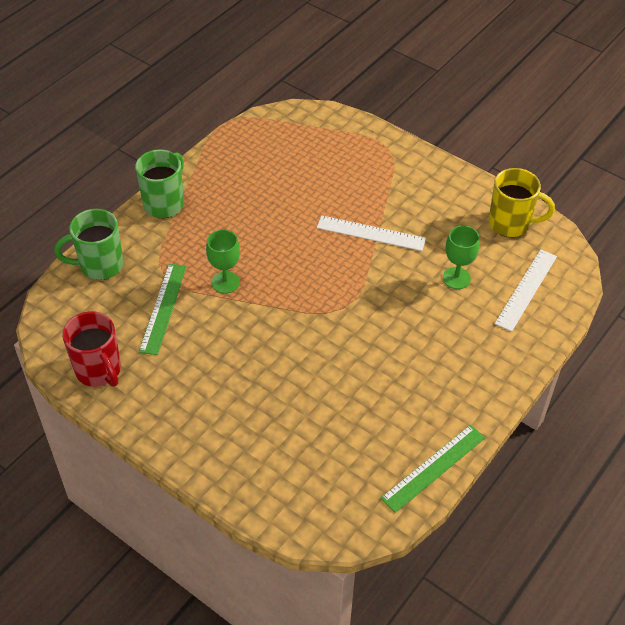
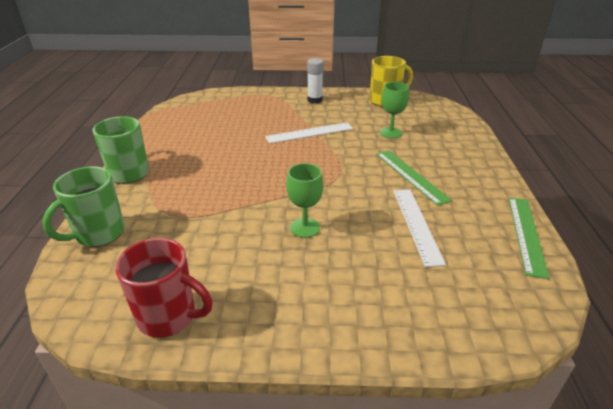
camera: 35 degrees left, 15 degrees down
(163, 308) = (192, 237): green ruler -> green ruler (411, 176)
(225, 282) = (232, 197): green goblet -> green goblet (305, 227)
(429, 181) = (315, 100): none -> white glue stick
(526, 289) = (435, 122): white ruler -> white ruler (416, 224)

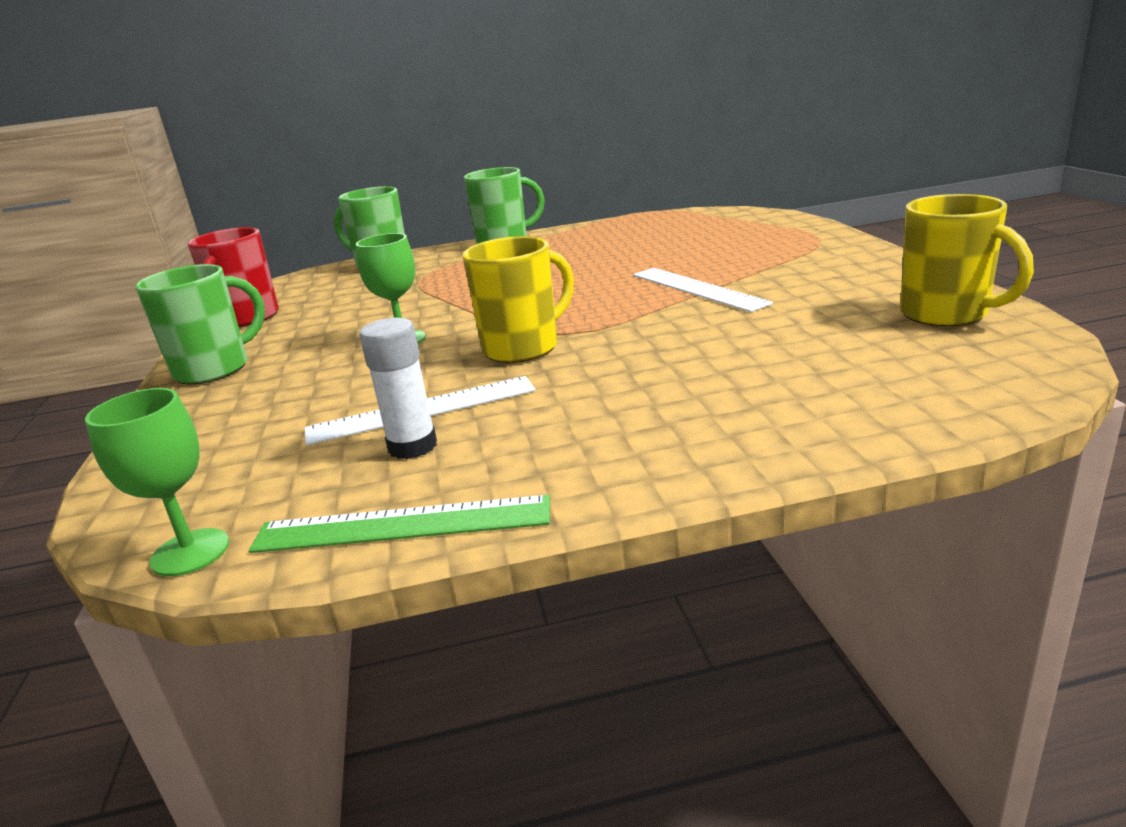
camera: 80 degrees right, 10 degrees down
(293, 324) = (215, 369): none -> green mug
(315, 100) = (847, 265): white glue stick -> white glue stick (412, 446)
(352, 187) = (523, 348): none -> yellow mug
(390, 133) = (771, 343): green goblet -> green goblet (190, 552)
(411, 176) = (591, 385): green ruler -> none

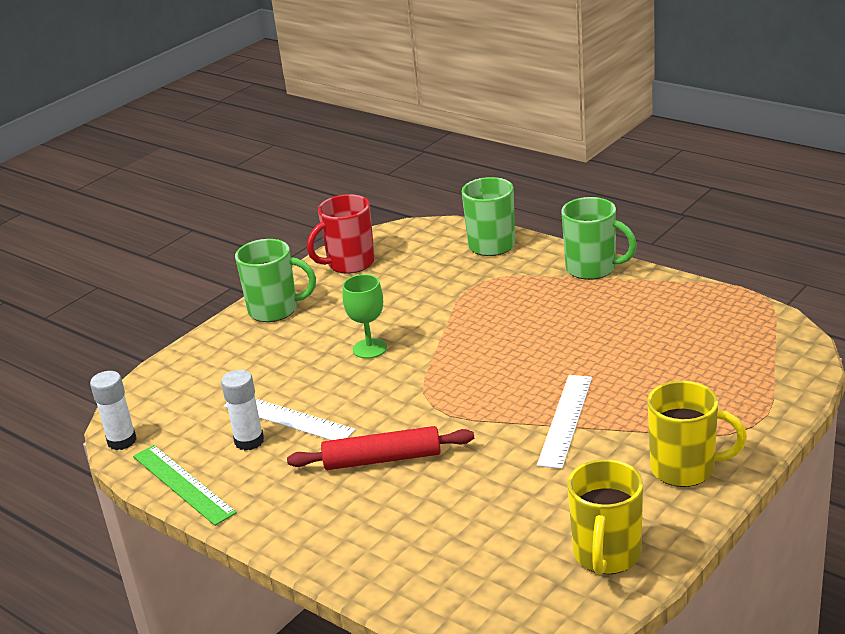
camera: 50 degrees right, 5 degrees up
(190, 552) = (122, 441): green goblet -> white glue stick
(523, 348) = (396, 403): yellow mug -> yellow mug (685, 469)
(608, 376) = (382, 459): none -> red rolling pin

